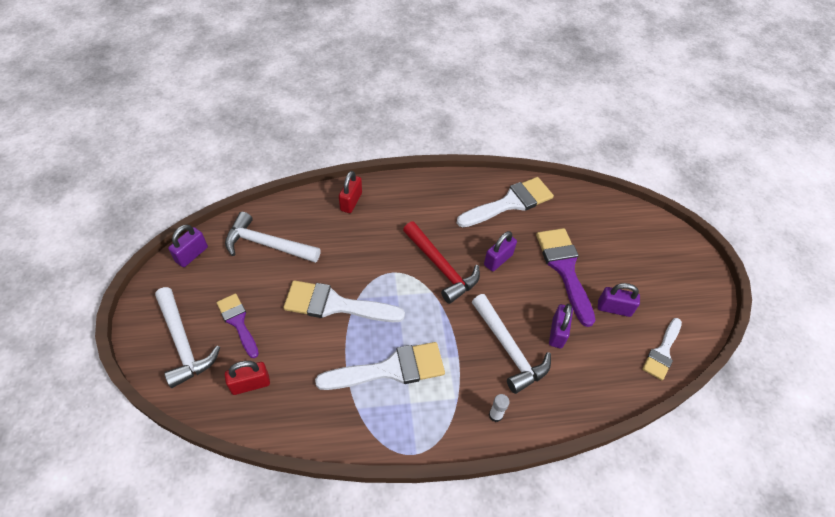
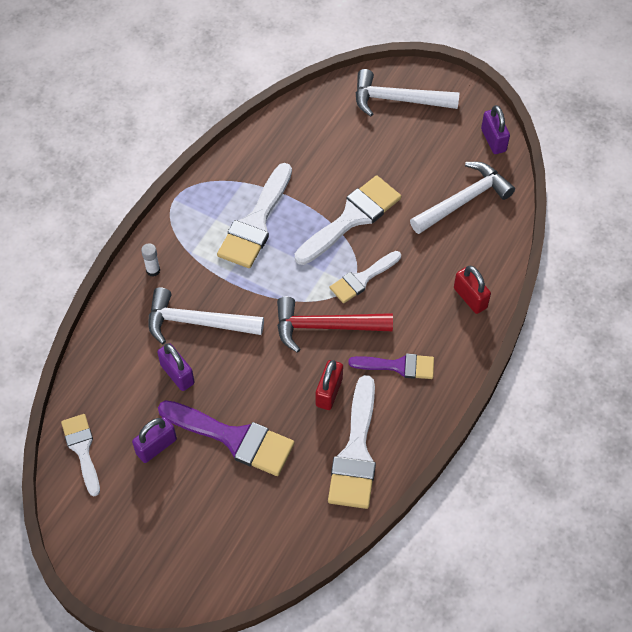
camera: 130 degrees right, 5 degrees up
(238, 322) = (390, 142): purple brush -> purple brush (398, 366)
(250, 384) = (322, 126): red padlock -> red padlock (329, 392)
(385, 268) = (362, 279): none -> white brush
(498, 260) = (294, 383): purple padlock -> none

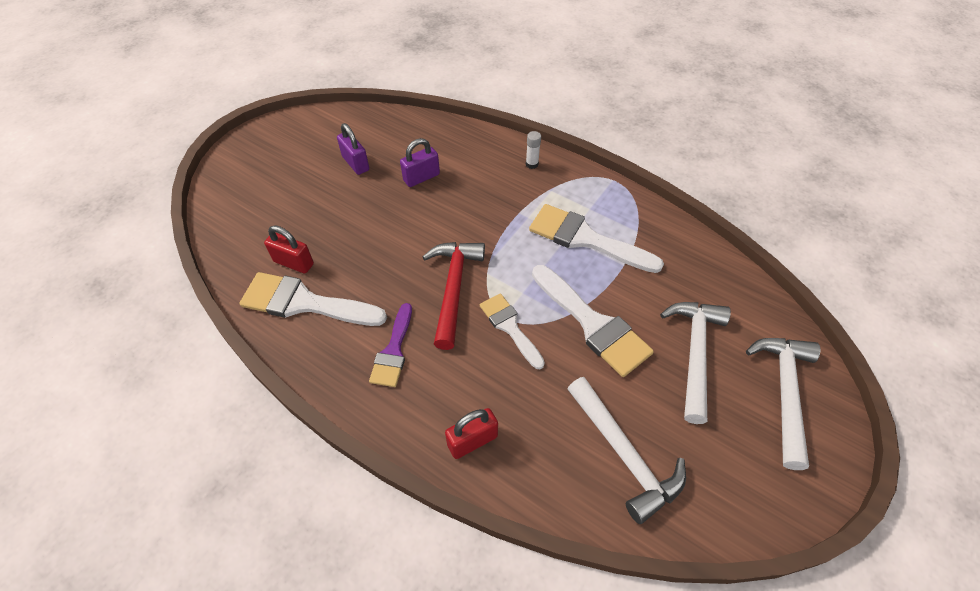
camera: 95 degrees right, 5 degrees down
(82, 449) = (366, 123): white brush -> none
(197, 322) = (473, 192): white hammer -> white hammer (694, 353)
(234, 438) = (348, 212): purple brush -> none
(329, 392) = (377, 286): red padlock -> red padlock (294, 263)
(493, 140) = (734, 512): purple padlock -> none

